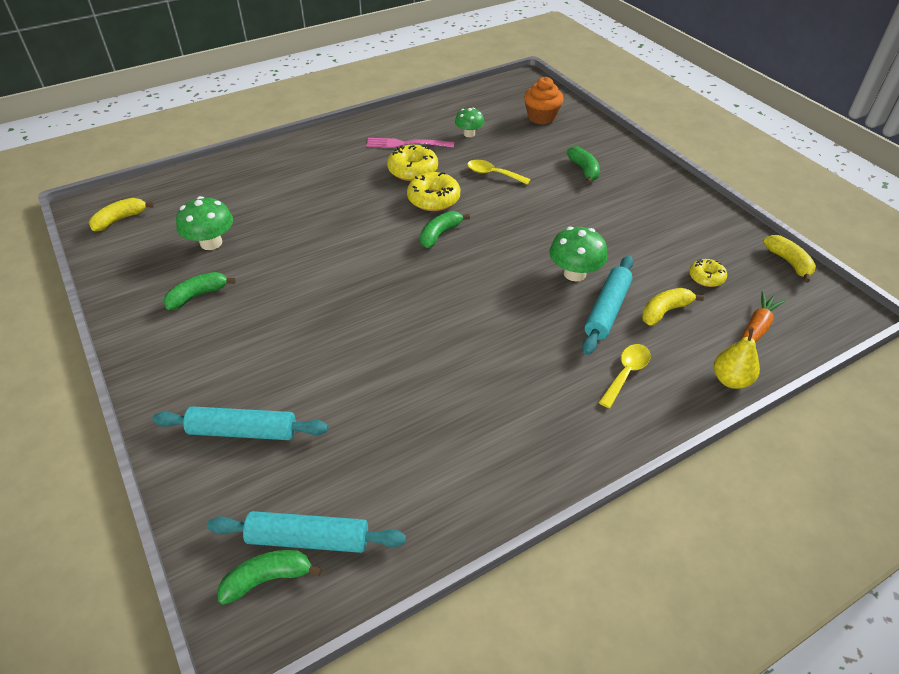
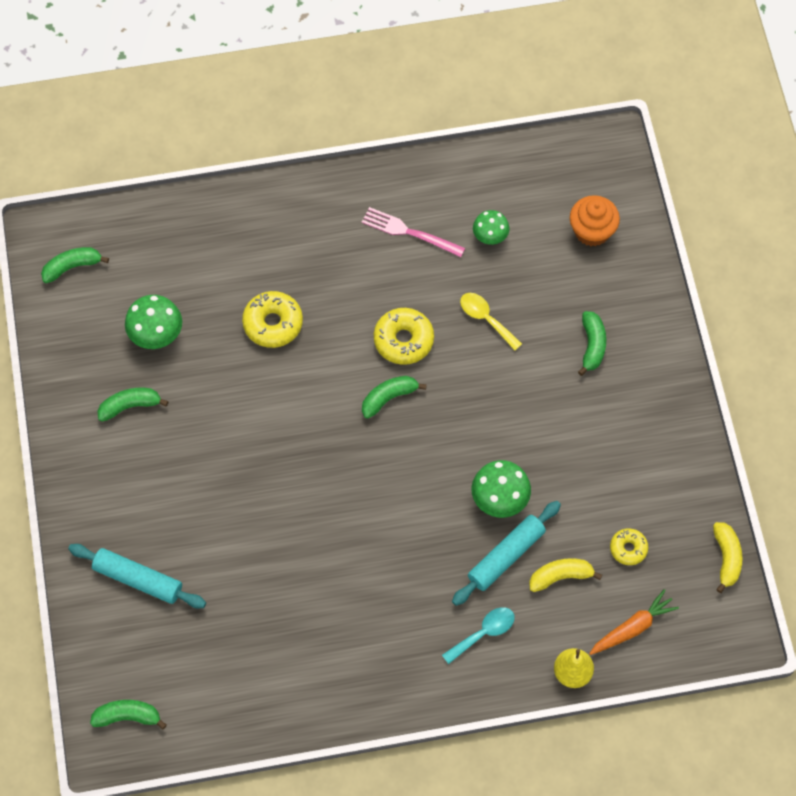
camera: 20 degrees right, 20 degrees up
(120, 219) = (72, 267): yellow banana -> green banana
(308, 539) = (164, 695): turquoise rolling pin -> none
(413, 170) = (399, 283): yellow donut -> yellow donut (273, 323)
(626, 373) = (484, 633): yellow spoon -> turquoise spoon

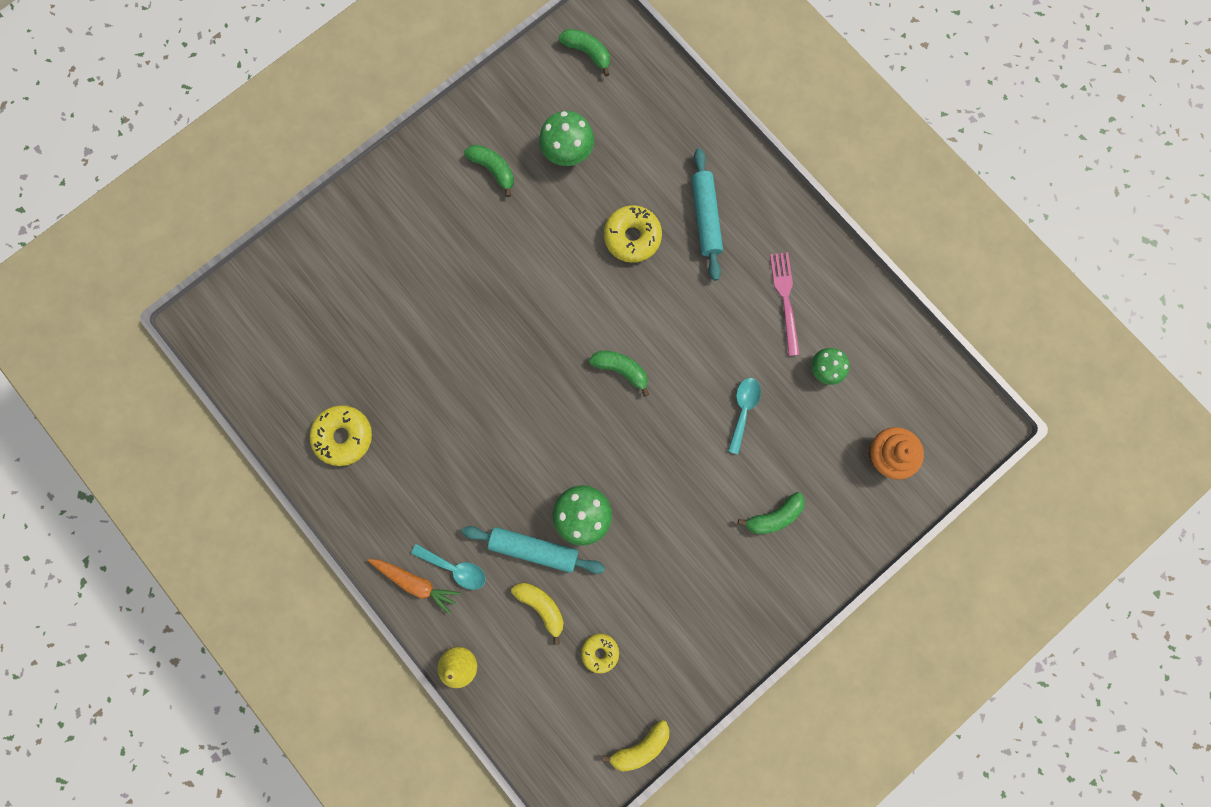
camera: 60 degrees right, 15 degrees up
(128, 716) = (235, 324): green banana -> none
(138, 579) = (351, 264): turquoise rolling pin -> turquoise rolling pin (705, 218)
(403, 340) = (681, 352): yellow donut -> yellow donut (344, 436)
(486, 319) = (743, 410): yellow spoon -> turquoise spoon
(632, 627) = (529, 694): orange carrot -> orange carrot (416, 582)

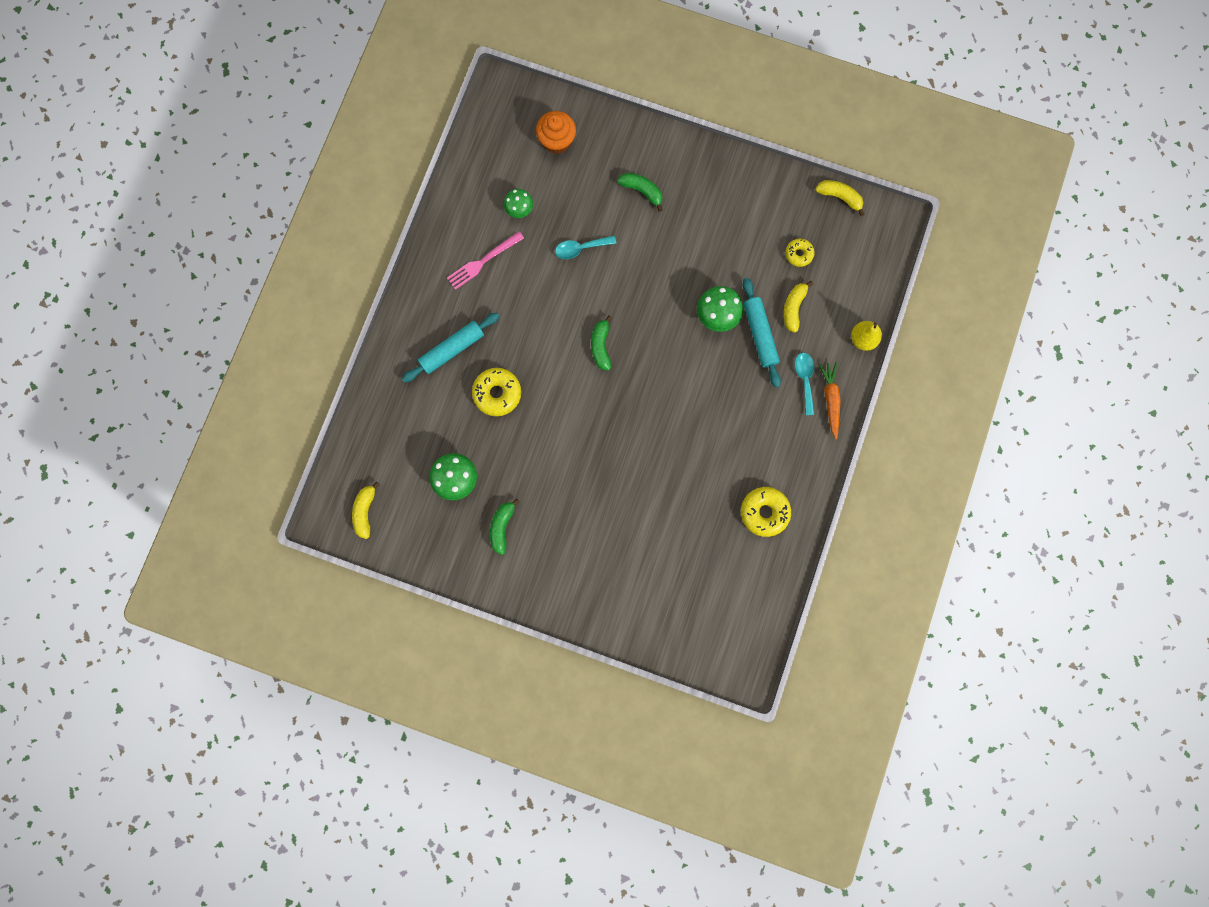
camera: 120 degrees left, 0 degrees up
(587, 53) = (365, 511): green banana -> yellow banana

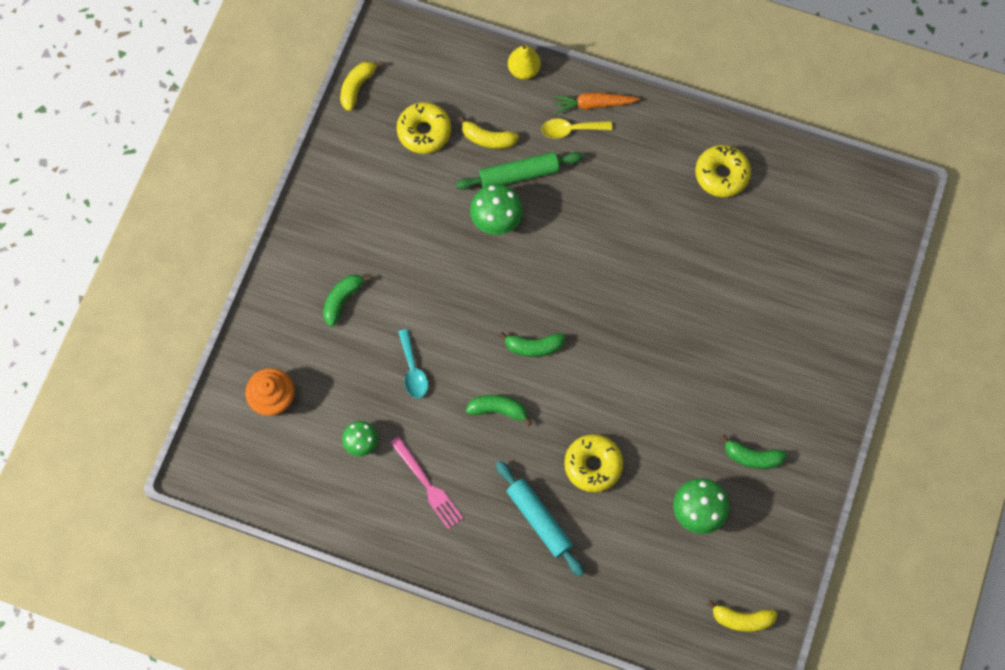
camera: 90 degrees left, 10 degrees down
(546, 317) = (498, 410): none -> green banana
(759, 334) = (519, 175): turquoise rolling pin -> green rolling pin
(798, 254) = (424, 132): yellow donut -> yellow donut, size x1.66
(804, 379) = (570, 130): turquoise spoon -> yellow spoon

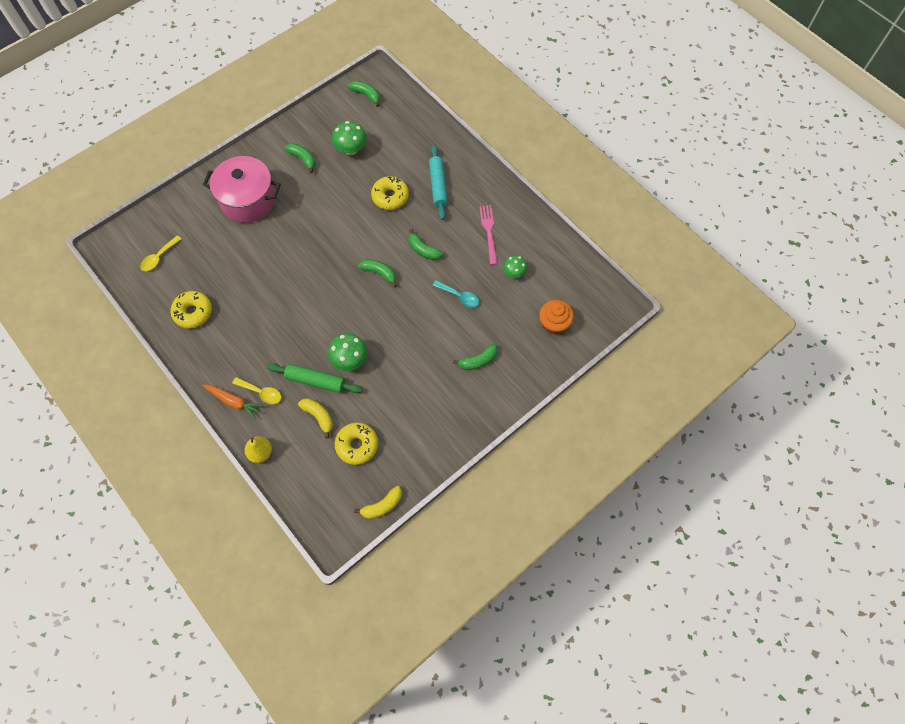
camera: 150 degrees left, 5 degrees down
(413, 370) = (459, 297): turquoise spoon -> turquoise spoon turned 105 degrees clockwise
(742, 619) = (366, 95): yellow banana -> green banana
(775, 354) = (248, 200): none -> pink pot
(820, 217) = (159, 257): none -> yellow spoon

